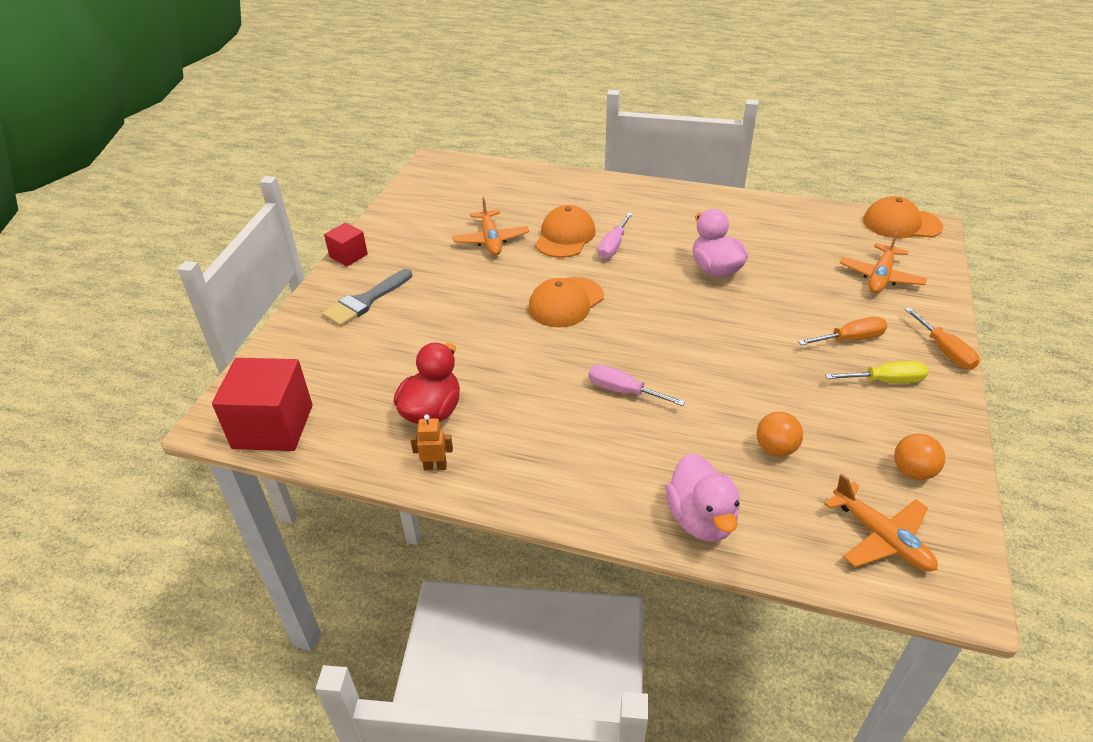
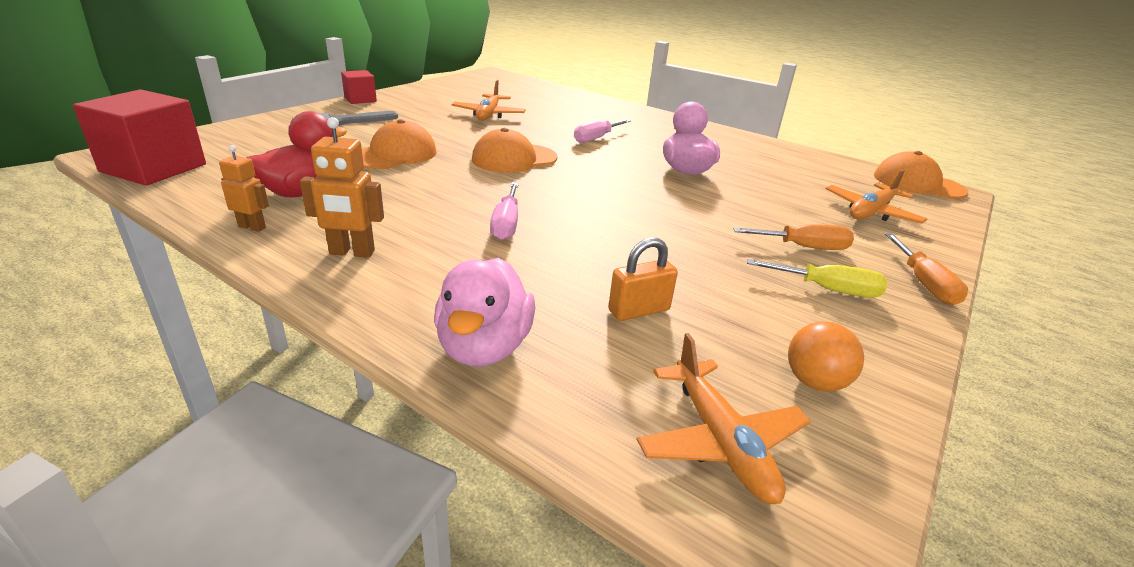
camera: 15 degrees right, 10 degrees down
(537, 466) = (352, 253): none -> orange robot
(565, 236) = (557, 125): orange cap -> orange cap (394, 154)
(623, 391) = (506, 224): pink screwdriver -> pink screwdriver turned 135 degrees counterclockwise
(775, 449) = (639, 310): orange ball -> orange padlock

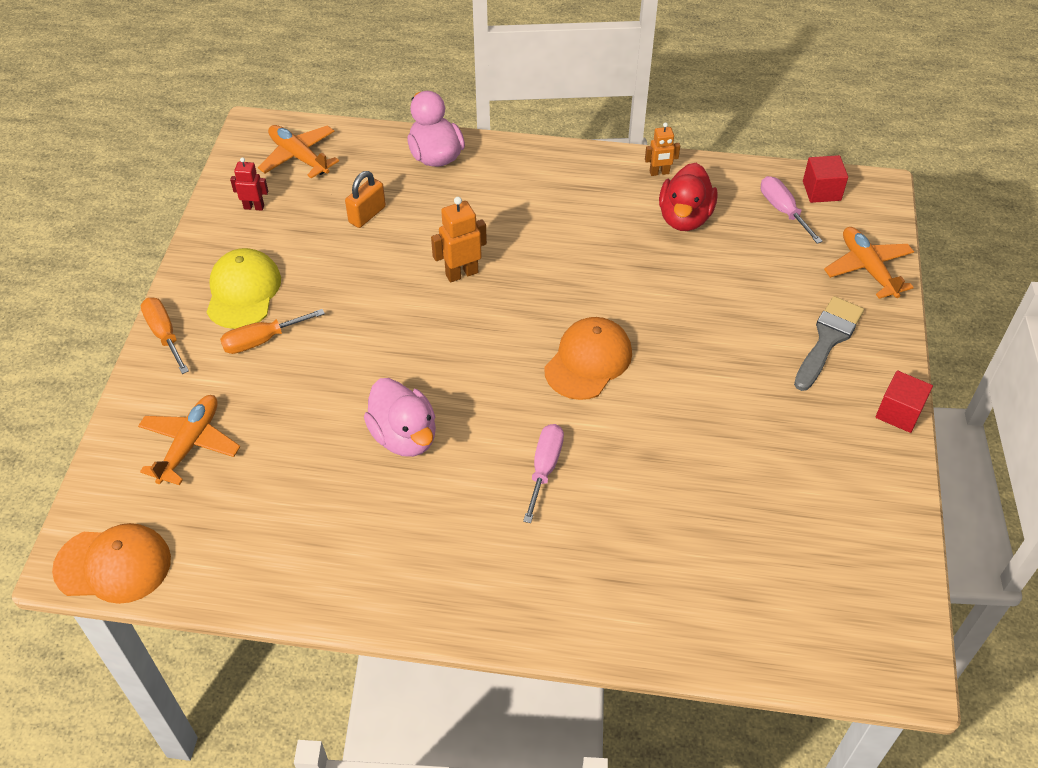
camera: 155 degrees right, 20 degrees up
(154, 168) = (821, 191): red cube -> red cube, size x0.54
(352, 253) = (573, 181): orange robot -> orange robot (461, 273)
(394, 154) = (696, 306): orange cap -> none
(488, 115) = (719, 464): orange plane -> orange plane (867, 268)
(506, 224) = (507, 255): pink screwdriver -> pink screwdriver (783, 210)
(814, 382) = (254, 207): orange ball -> red robot
(827, 289) = (243, 291): yellow screwdriver -> yellow cap

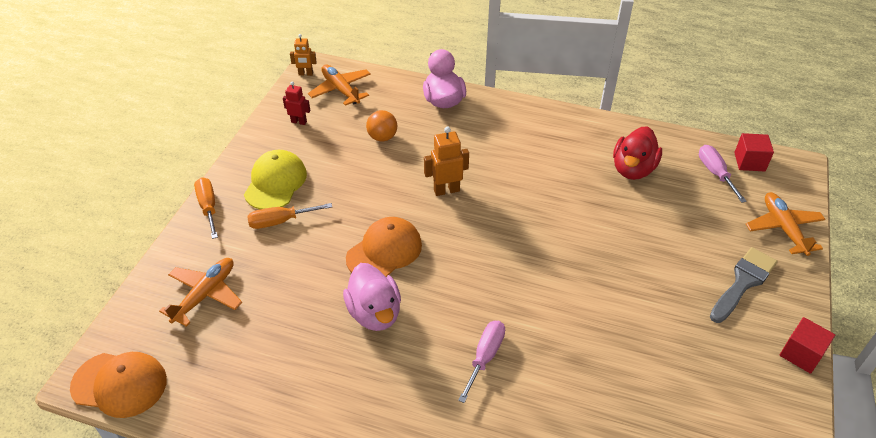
camera: 10 degrees right, 5 degrees down
(367, 215) = (382, 137): orange padlock -> orange ball
(588, 361) = (536, 272): orange cap -> orange cap (384, 251)
(659, 173) = (617, 133): orange robot -> orange robot (305, 74)

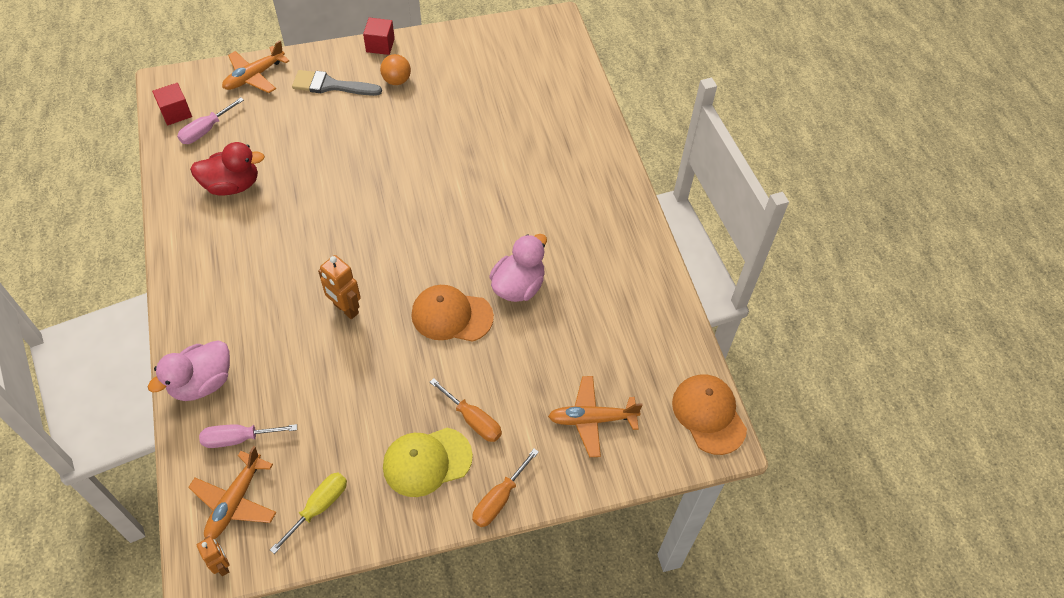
camera: 125 degrees left, 10 degrees up
(299, 122) = (319, 507): red robot -> yellow screwdriver
(382, 137) = (299, 406): orange ball -> orange ball (397, 80)
(485, 357) = (506, 200): pink screwdriver -> pink screwdriver (238, 438)

